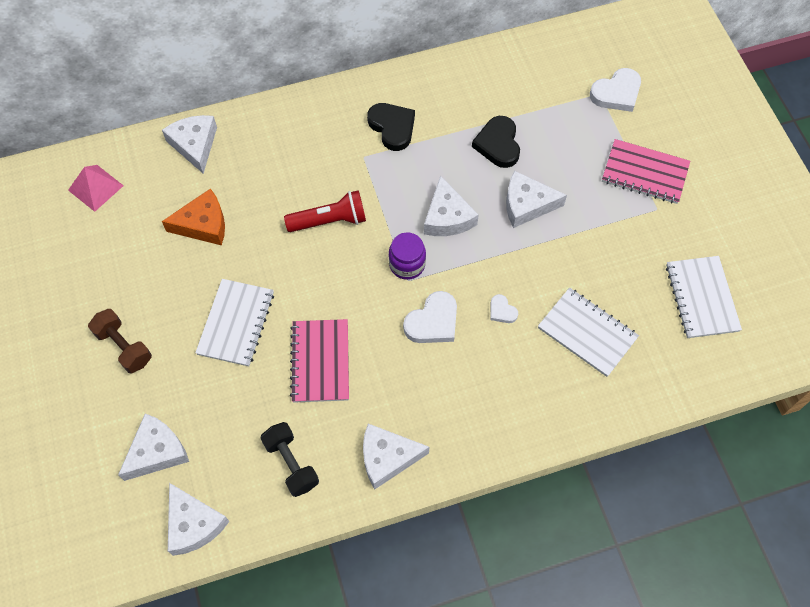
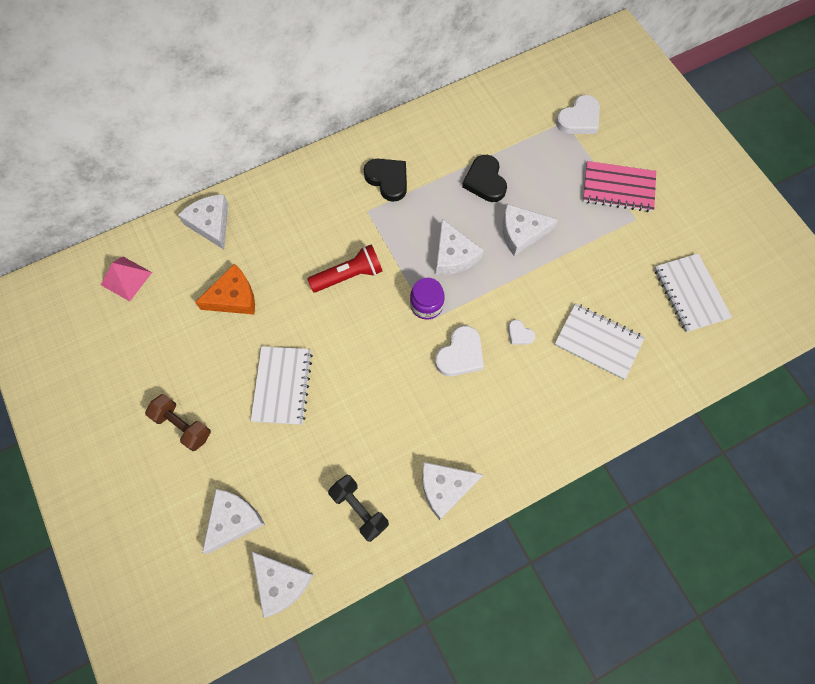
camera: 10 degrees left, 5 degrees up
(320, 361) = (366, 409): pink notebook -> none

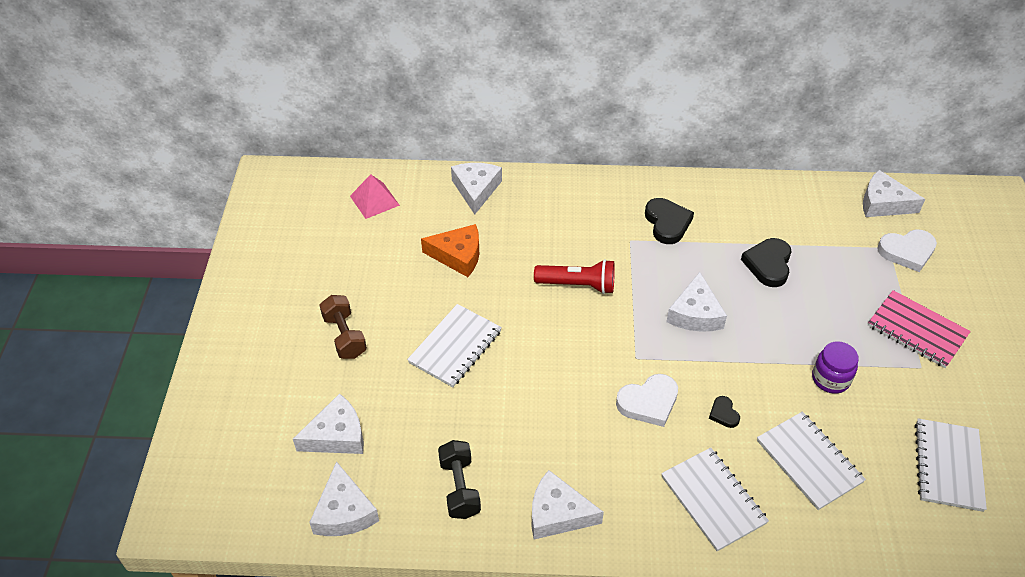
camera: 30 degrees right, 20 degrees down
(426, 305) = (640, 344): purple jar -> purple jar (830, 379)
(519, 334) = (723, 414): white heart -> black heart
(521, 233) = (781, 325): white cheese -> white cheese (883, 203)
(549, 412) = (713, 500): none -> white notebook

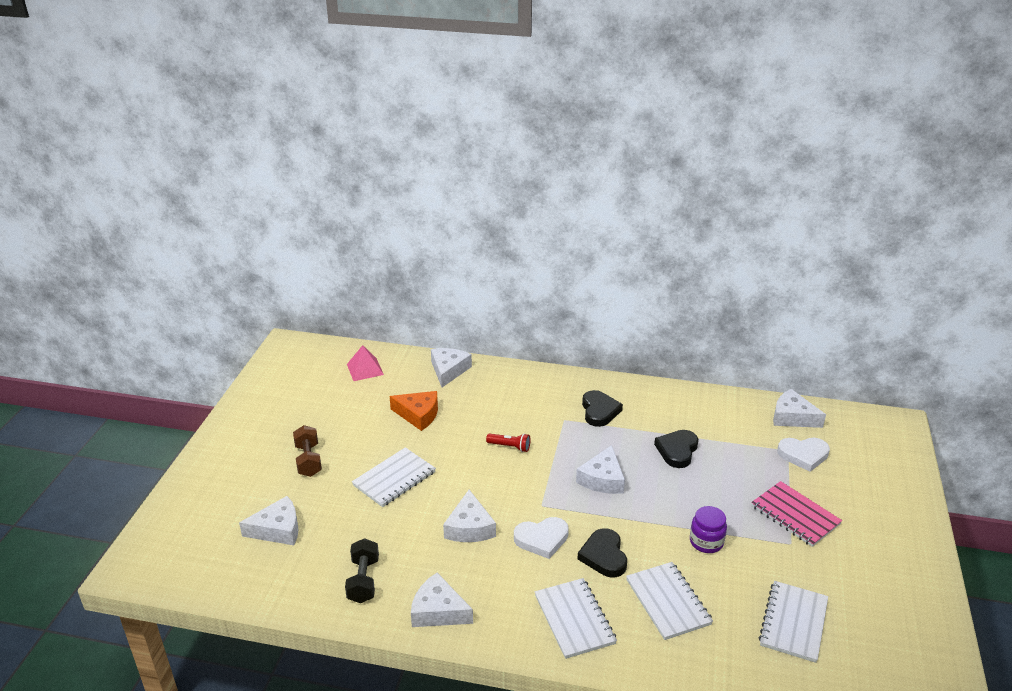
camera: 10 degrees right, 15 degrees down
(344, 512) = (264, 584): white cheese -> white cheese (469, 527)
(578, 285) = (510, 447): red flashlight -> red flashlight, size x0.64
(723, 414) = (604, 556): black heart -> black heart, size x1.87

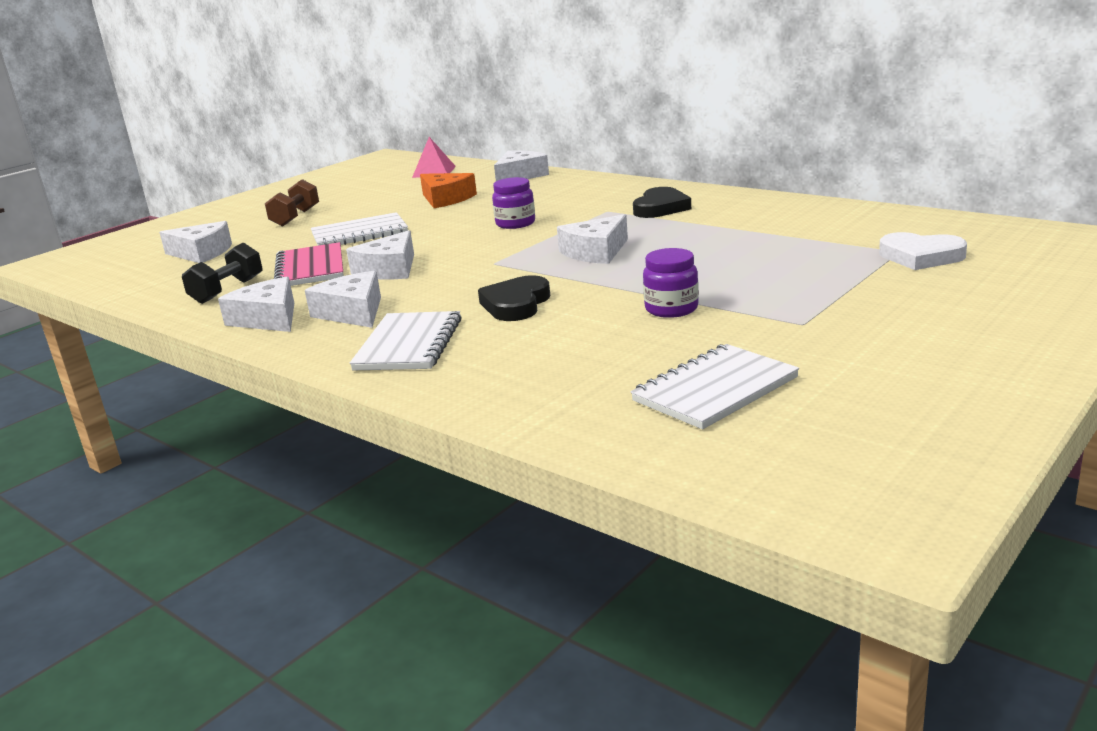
camera: 30 degrees right, 10 degrees down
(510, 447) = (515, 223): red flashlight -> purple jar
(542, 539) = (458, 285): white heart -> none
(668, 602) = (549, 348): white notebook -> none
(677, 450) = (727, 240): black heart -> none
(792, 417) = (941, 227): white cheese -> white cheese (353, 312)
(795, 515) = (841, 302): pink notebook -> pink notebook (310, 268)

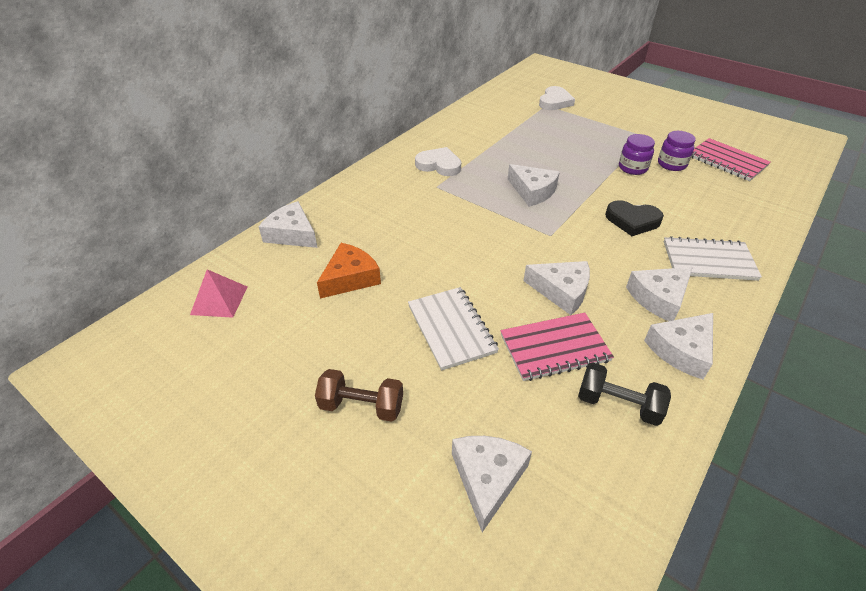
camera: 95 degrees left, 20 degrees up
(515, 223) = (453, 229): purple jar -> purple jar (671, 164)
(660, 208) = (439, 165): black heart -> white heart
(715, 390) = (727, 161): white notebook -> pink notebook

